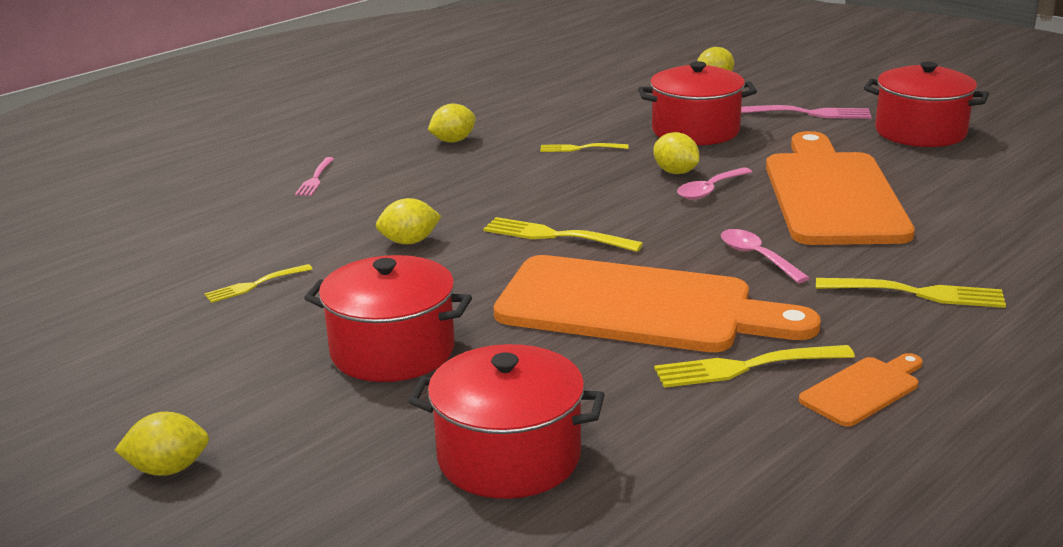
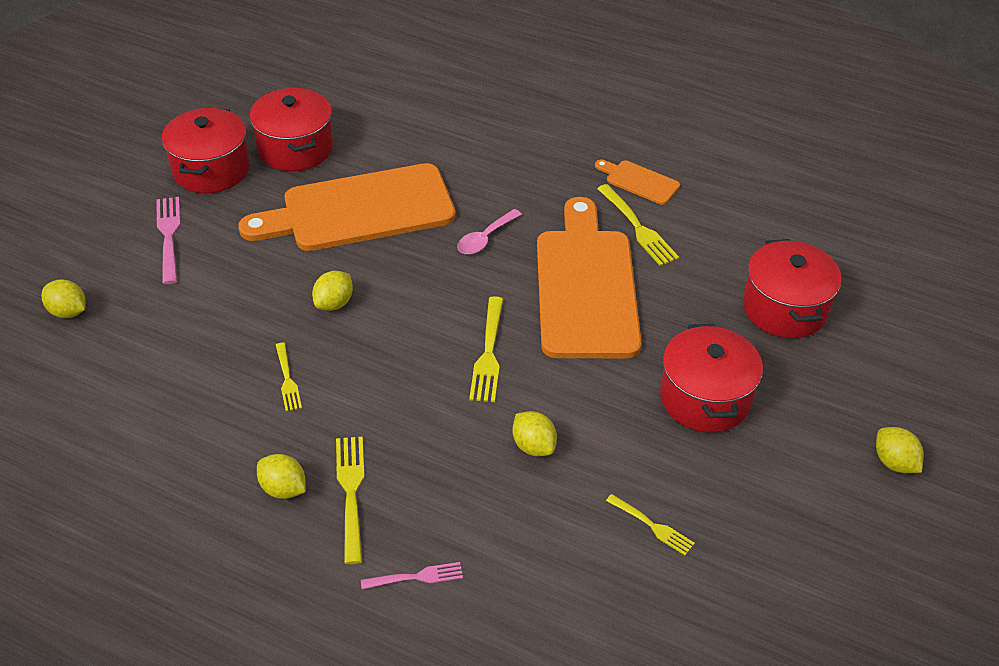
camera: 110 degrees left, 20 degrees up
(695, 131) = (226, 305): red pot -> red pot (295, 148)
(710, 190) = (369, 277): pink spoon -> none
(915, 293) = (512, 165): yellow fork -> yellow fork (351, 493)

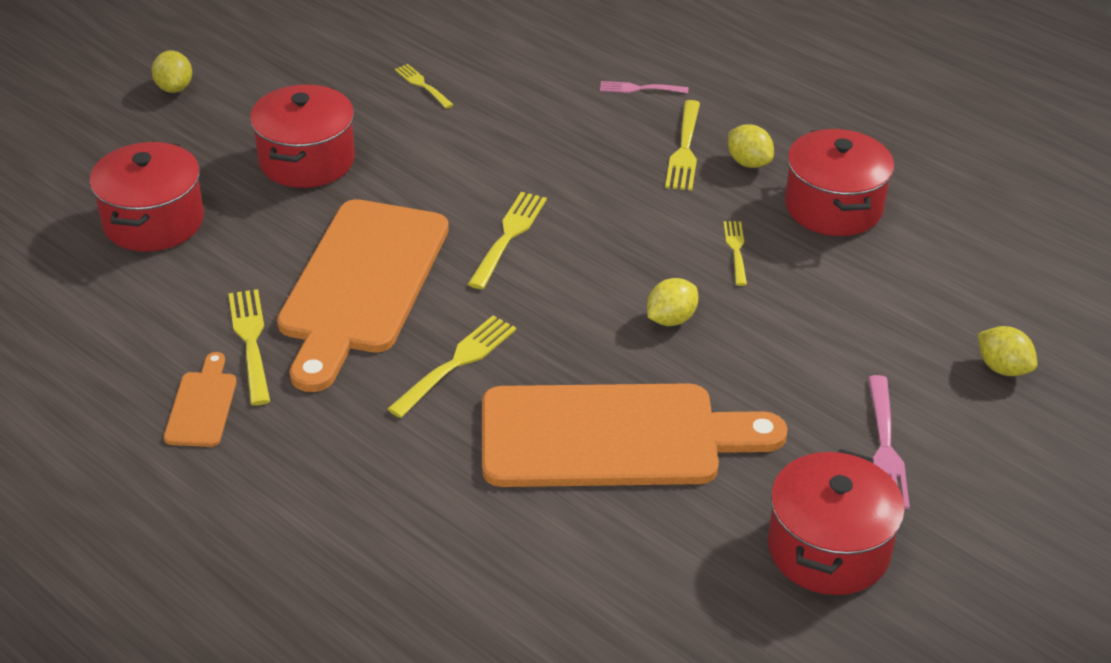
camera: 165 degrees left, 5 degrees down
(295, 148) = (692, 564): red pot -> red pot (833, 207)
(485, 238) = (456, 364): pink spoon -> yellow fork
(533, 446) = (498, 153): yellow lemon -> none
(639, 181) = (202, 405): orange cutting board -> orange cutting board turned 135 degrees counterclockwise

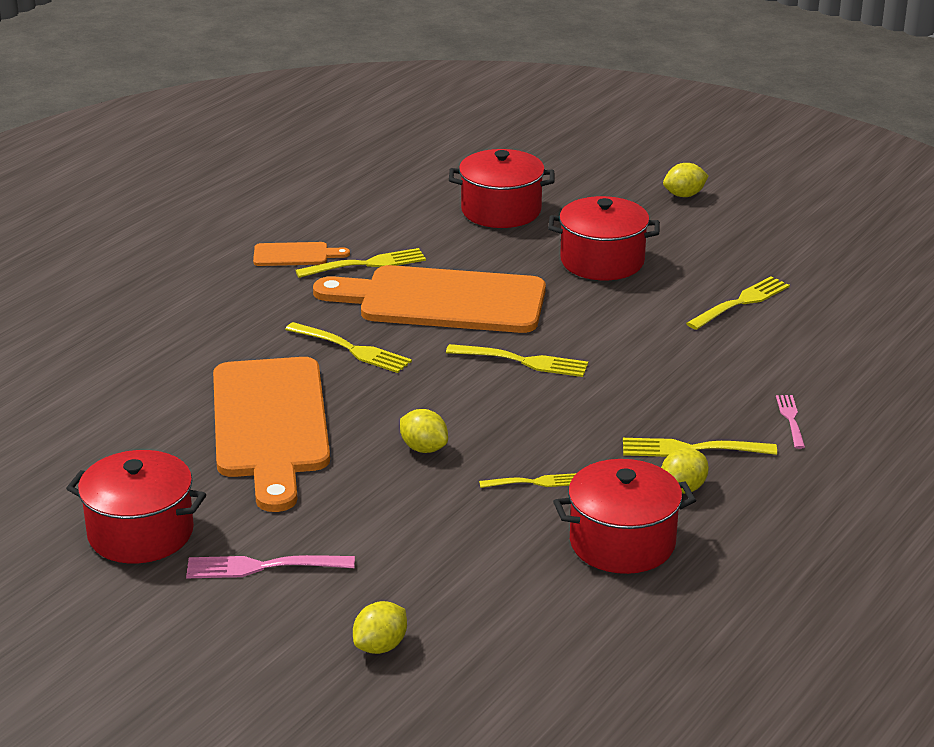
camera: 85 degrees right, 10 degrees down
(423, 85) = (740, 303): yellow fork -> yellow fork, size x1.58

